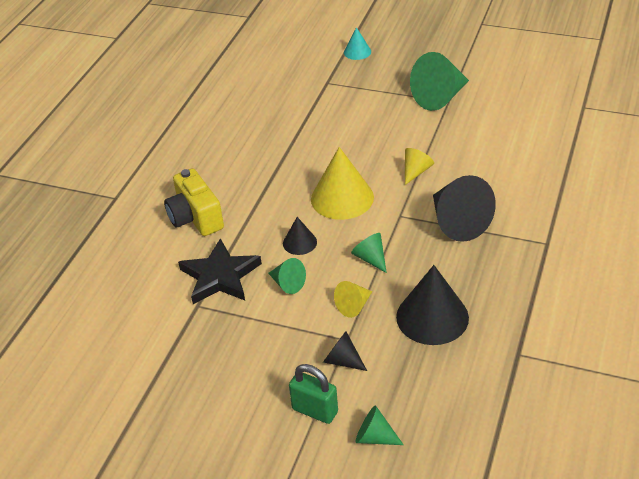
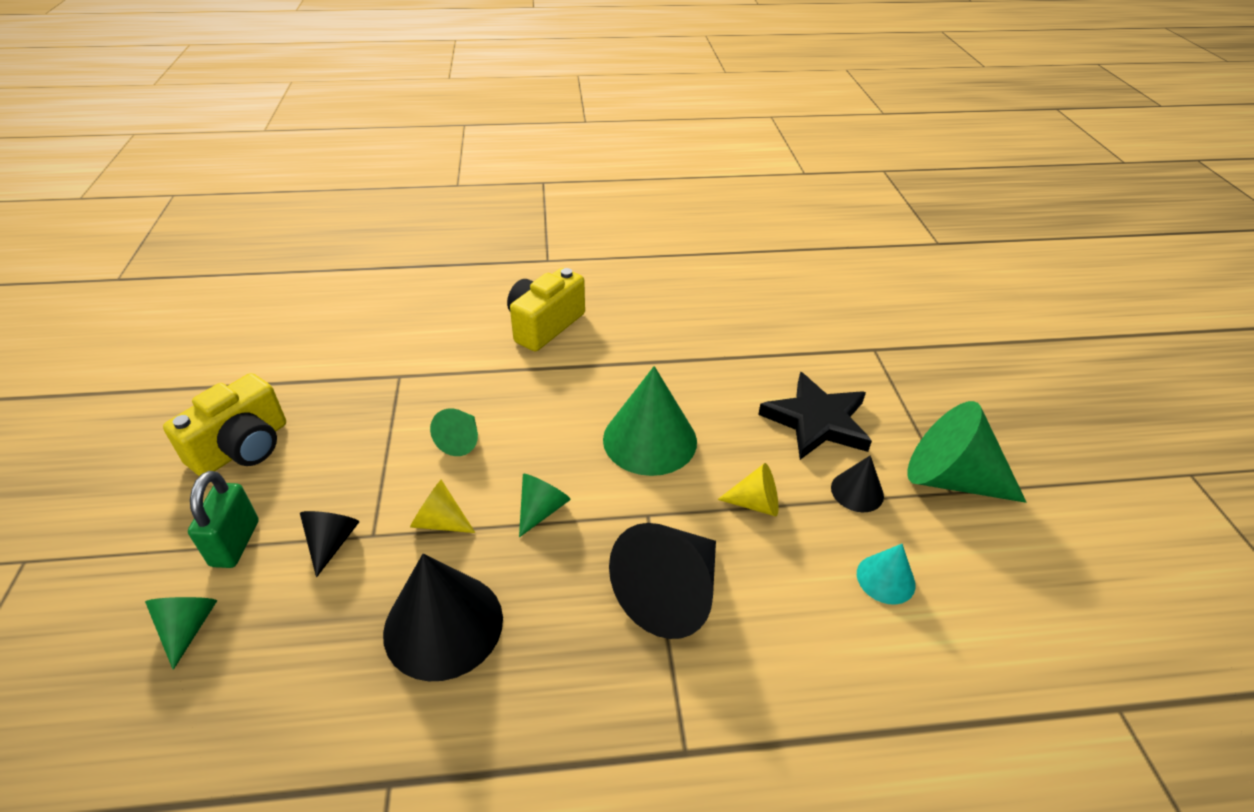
camera: 60 degrees right, 0 degrees up
(220, 276) = (453, 377): black star -> black star (816, 421)
(220, 402) = (242, 448): none -> yellow camera
(299, 242) = (542, 426): black cone -> black cone (857, 491)
(342, 198) = (650, 440): yellow cone -> green cone
(357, 52) = (967, 356): turquoise cone -> turquoise cone (885, 579)

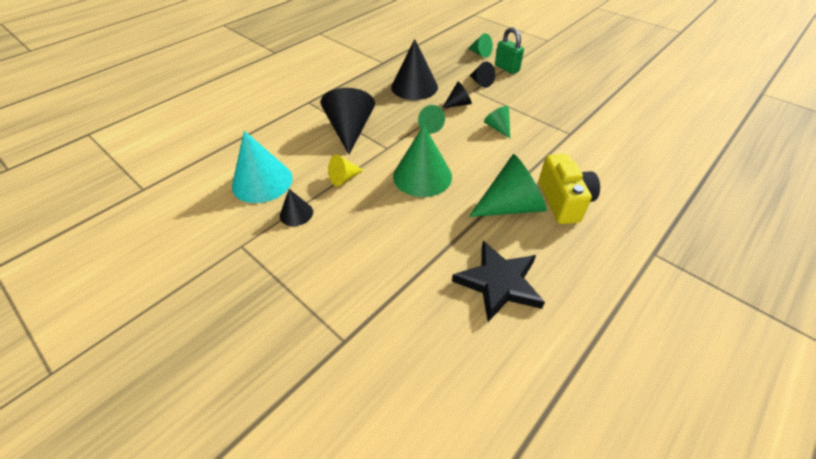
camera: 140 degrees right, 5 degrees up
(242, 448) = (561, 83): yellow camera -> none
(440, 521) = (458, 104): yellow cone -> black cone
(816, 421) = (345, 242): black star -> black star (499, 283)
(885, 579) = (262, 182): turquoise cone -> turquoise cone, size x1.92
(950, 479) = (243, 254): green cone -> green cone (511, 206)

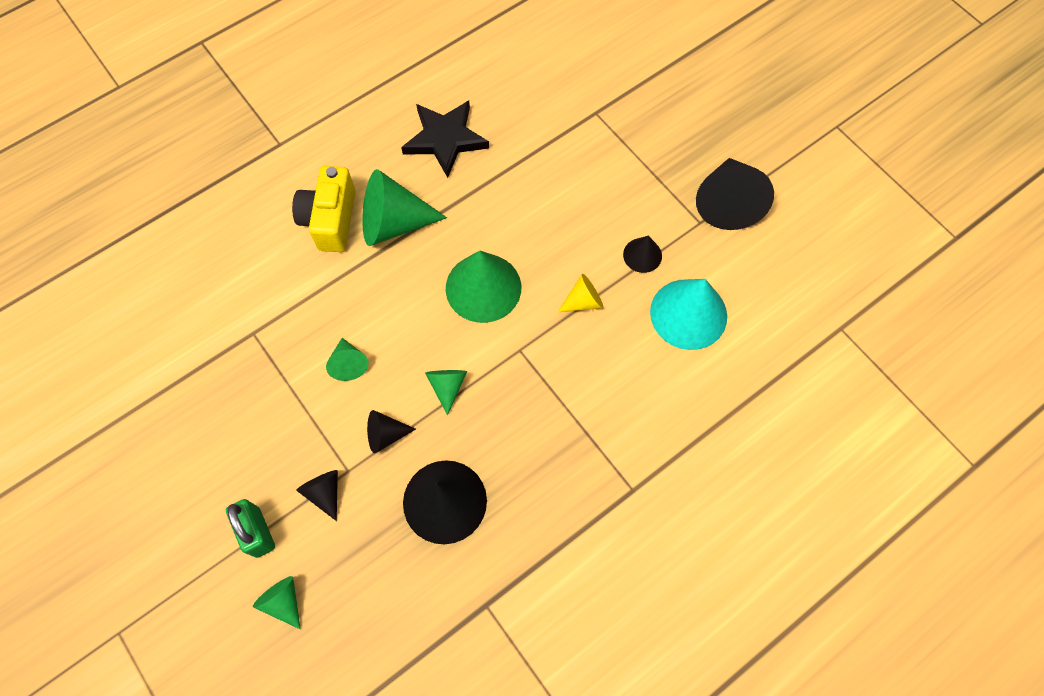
camera: 170 degrees left, 20 degrees up
(350, 130) = (568, 398): black cone -> black cone (727, 202)

